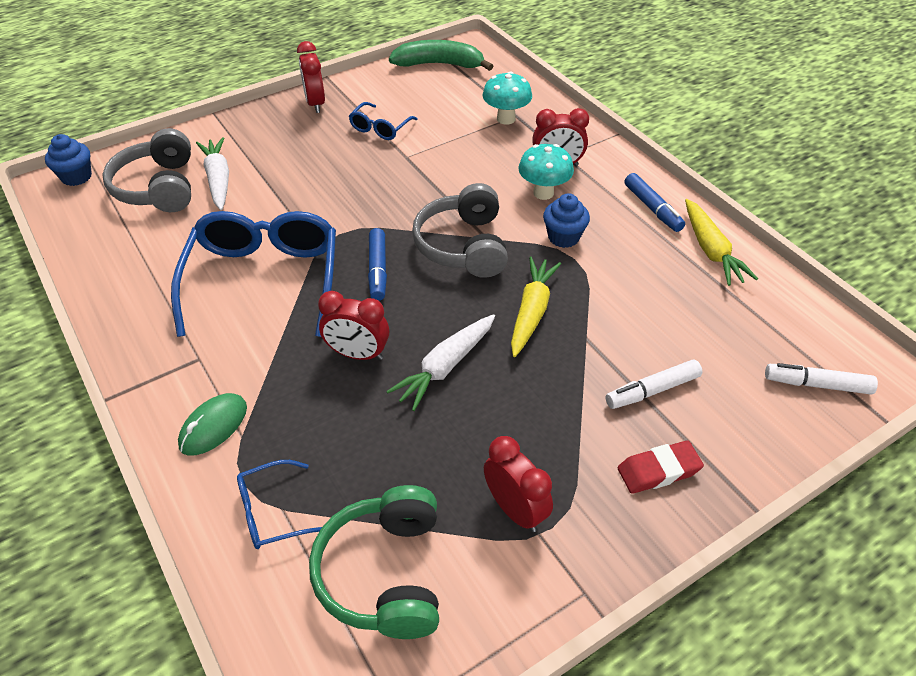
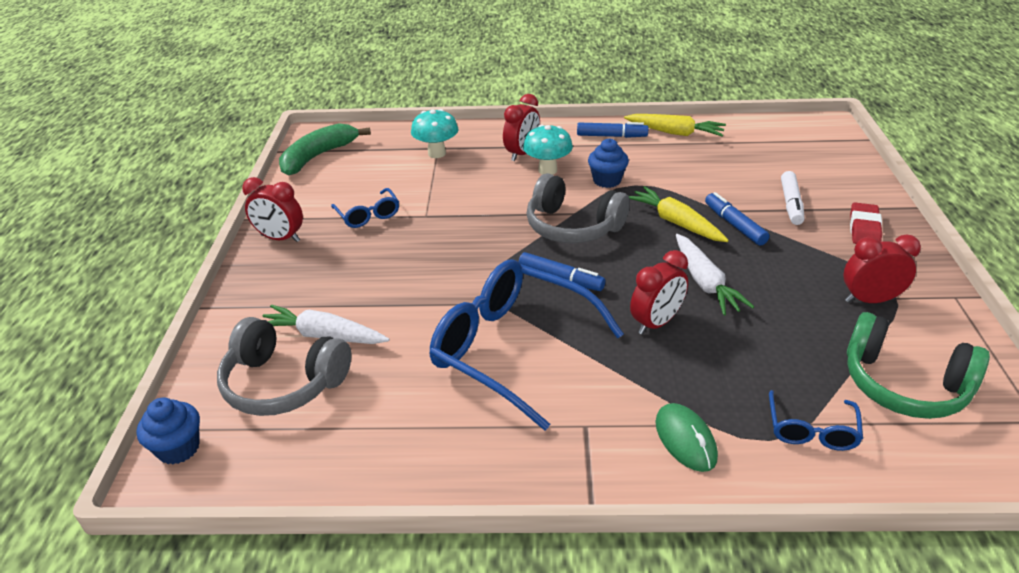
camera: 55 degrees left, 10 degrees down
(567, 356) = (734, 225): none -> blue marker
(817, 384) = (823, 147): white marker -> none

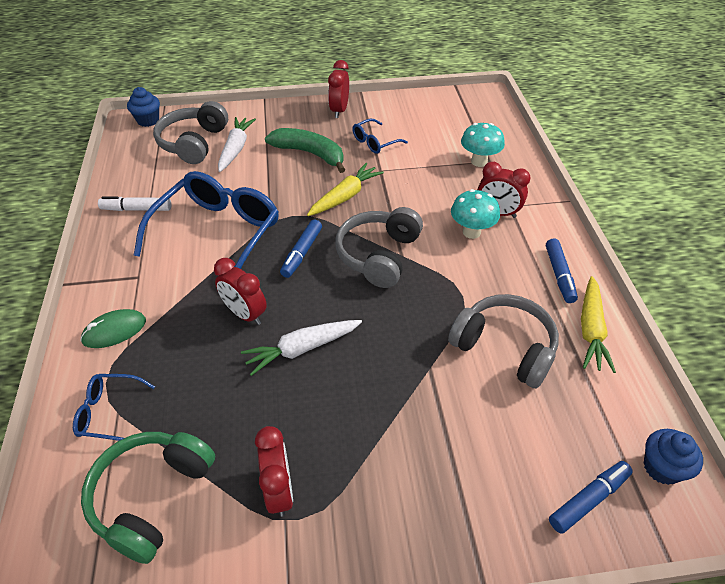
camera: 80 degrees right, 10 degrees up
(318, 156) = (453, 104): green banana -> green banana (310, 154)
(607, 180) = (465, 275): blue cupcake -> blue cupcake (662, 467)
(676, 222) = (398, 328): yellow carrot -> yellow carrot (345, 196)
(696, 172) = (504, 347): none -> grey headphones
(734, 225) = (403, 378): blue marker -> blue marker (589, 499)
(791, 204) = (457, 436): white marker -> white marker (137, 209)
(864, 229) = (418, 510): red eraser -> none

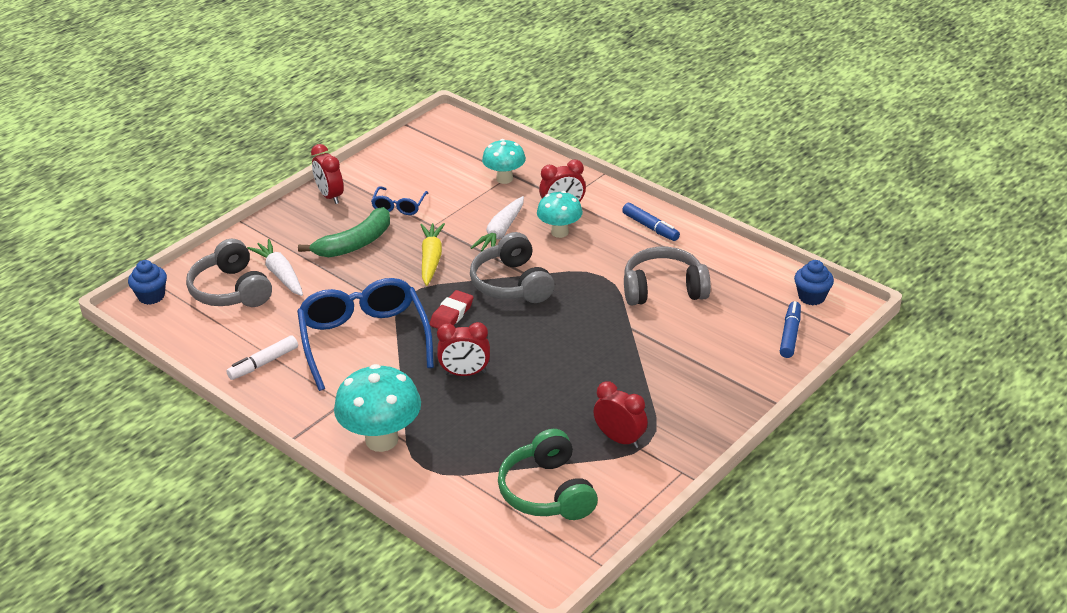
camera: 40 degrees left, 10 degrees down
(110, 412) = (454, 477): blue glasses -> none
(114, 331) = (381, 440): green mouse -> turquoise mushroom
(301, 253) = (452, 314): blue marker -> red eraser
(302, 349) = (535, 367): white carrot -> white carrot (501, 232)
(310, 154) = (355, 244): green banana -> green banana turned 150 degrees clockwise
(591, 330) = (704, 249): yellow carrot -> none

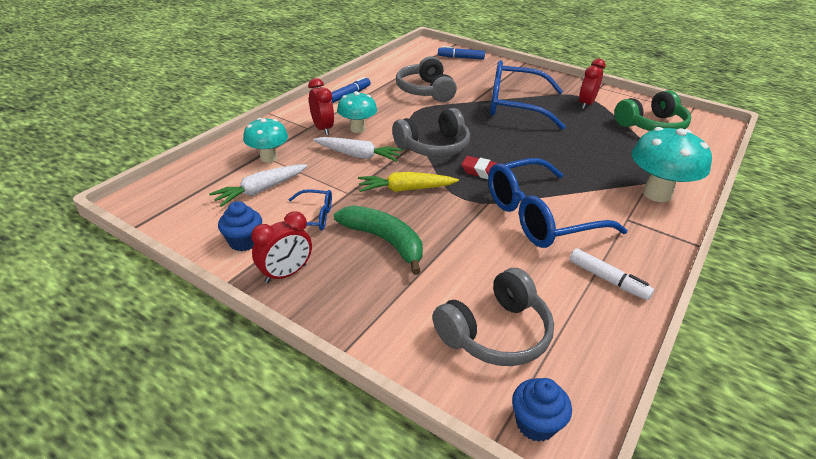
camera: 100 degrees left, 0 degrees up
(280, 274) = (452, 293): white carrot -> white carrot (261, 190)
(465, 373) = (555, 161): red clock -> none
(616, 366) = (515, 106): none -> blue glasses
(811, 297) = (422, 51): blue cupcake -> blue cupcake (244, 242)

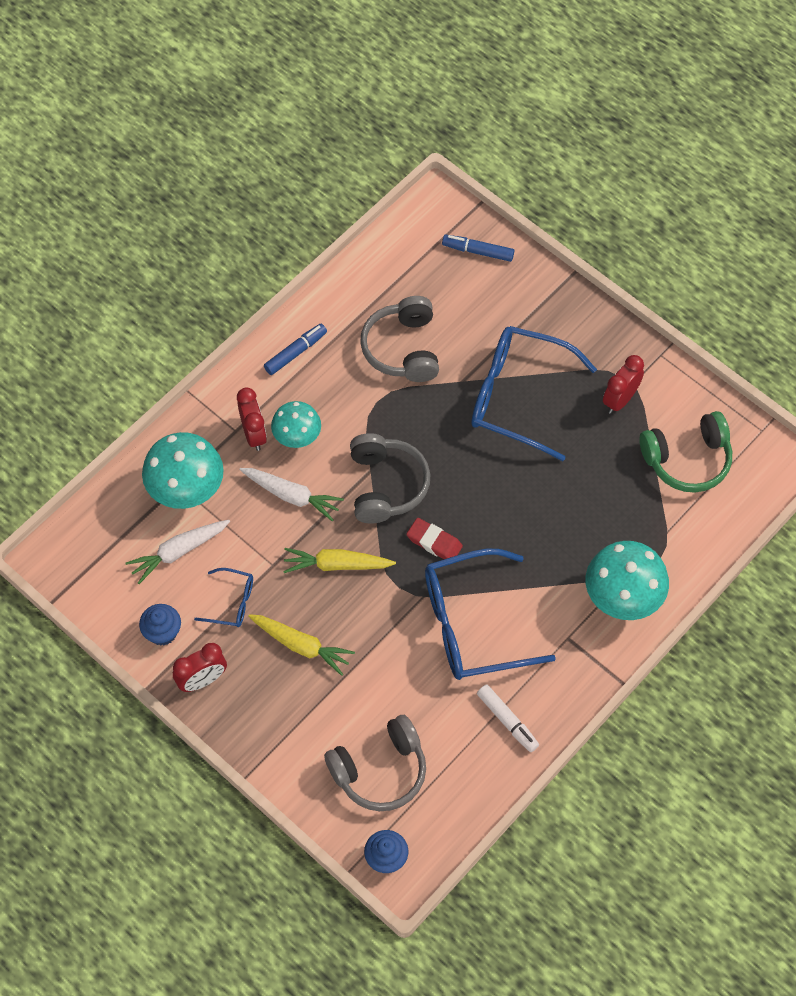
camera: 10 degrees right, 25 degrees up
(268, 158) = (187, 491): turquoise mushroom -> turquoise mushroom, size x1.59
(384, 241) = (301, 645): green banana -> yellow carrot
(433, 147) = (385, 485): grey headphones -> grey headphones turned 75 degrees counterclockwise

